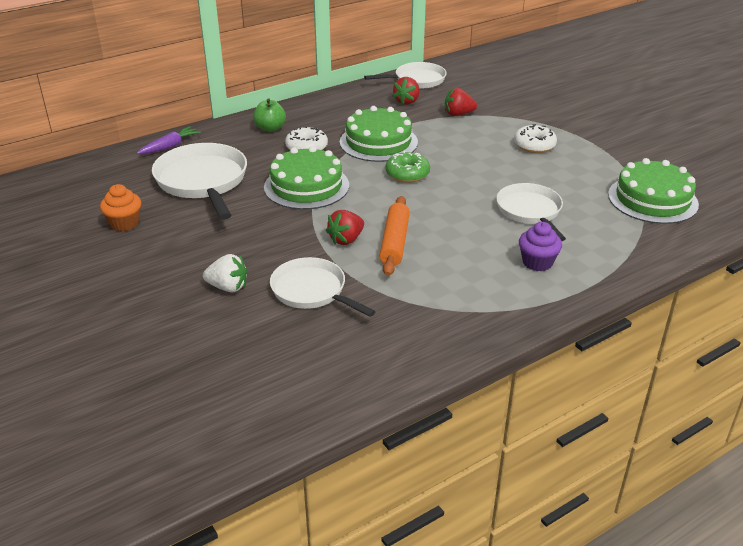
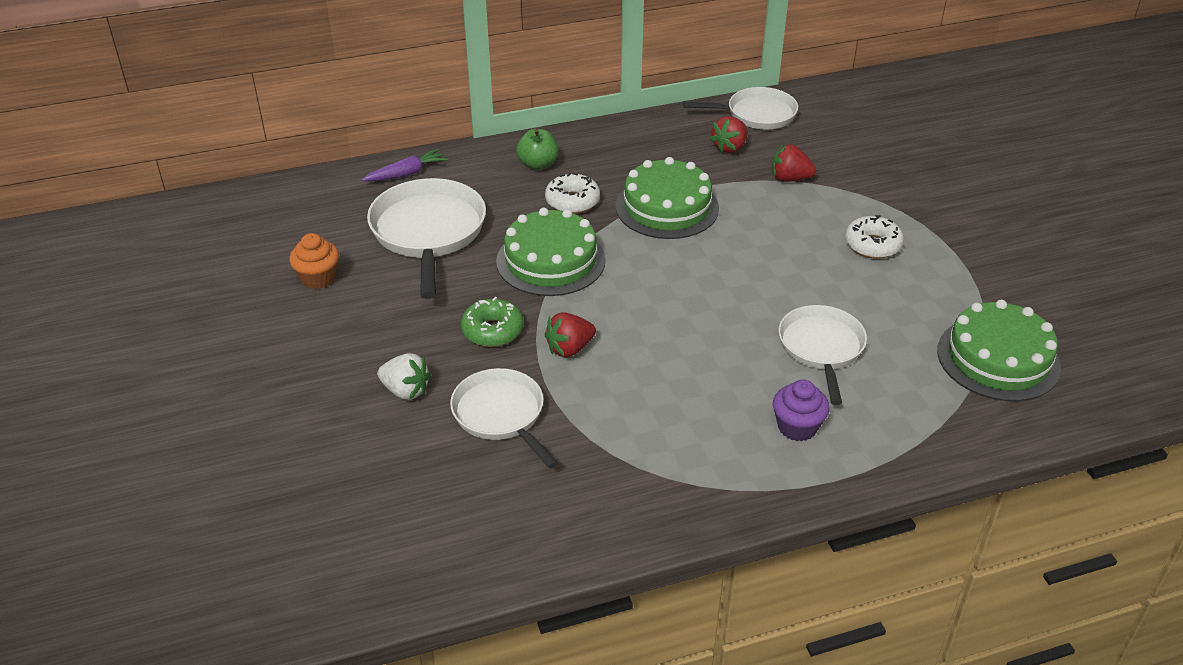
camera: 15 degrees right, 5 degrees up
(395, 242) = (628, 364): orange rolling pin -> none
(407, 174) = (684, 263): green donut -> green donut (492, 331)

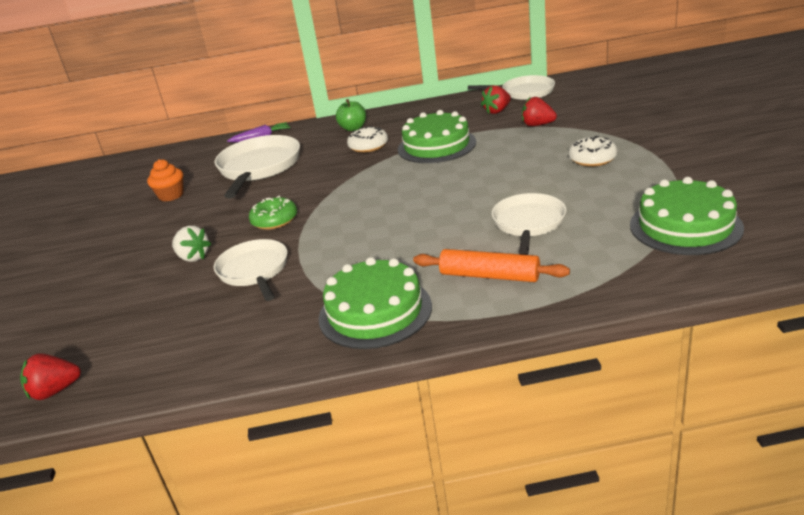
camera: 15 degrees right, 10 degrees down
(550, 261) = (337, 179): green cake -> green cake (375, 312)
(570, 349) = (326, 229): red strawberry -> red strawberry (55, 391)
(797, 427) = (489, 276): purple cupcake -> orange rolling pin

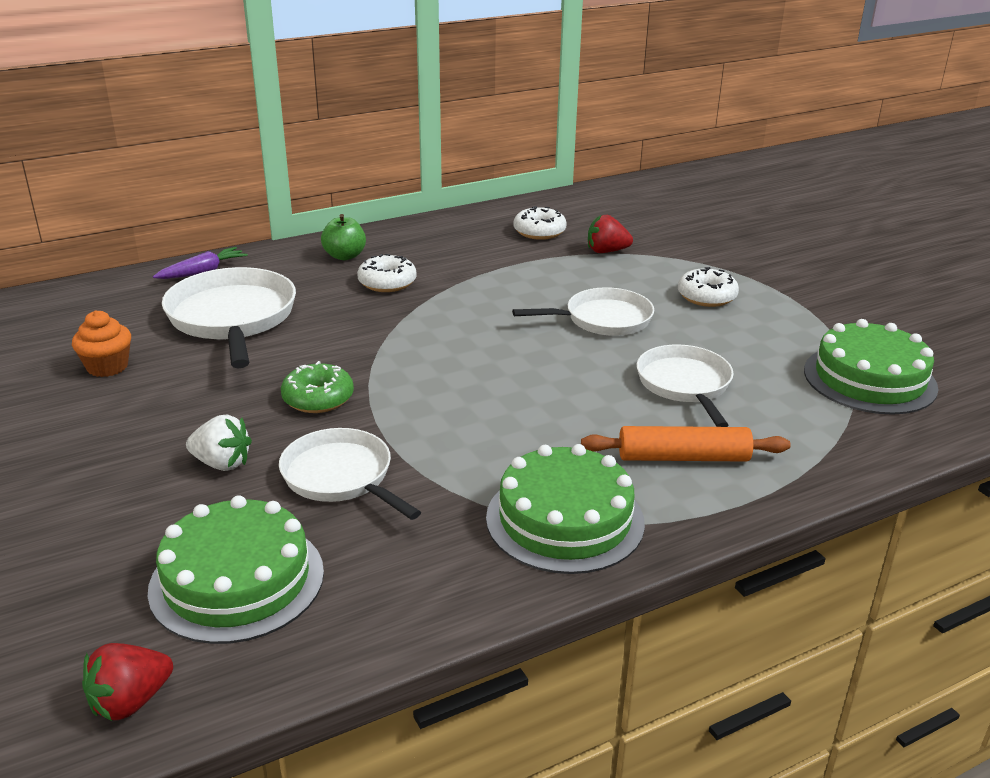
camera: 25 degrees left, 0 degrees up
(436, 145) = (488, 281): green cake -> green cake (237, 580)
(497, 111) = (539, 232): red strawberry -> white donut
(524, 92) = (558, 206): white pan -> white pan (602, 319)

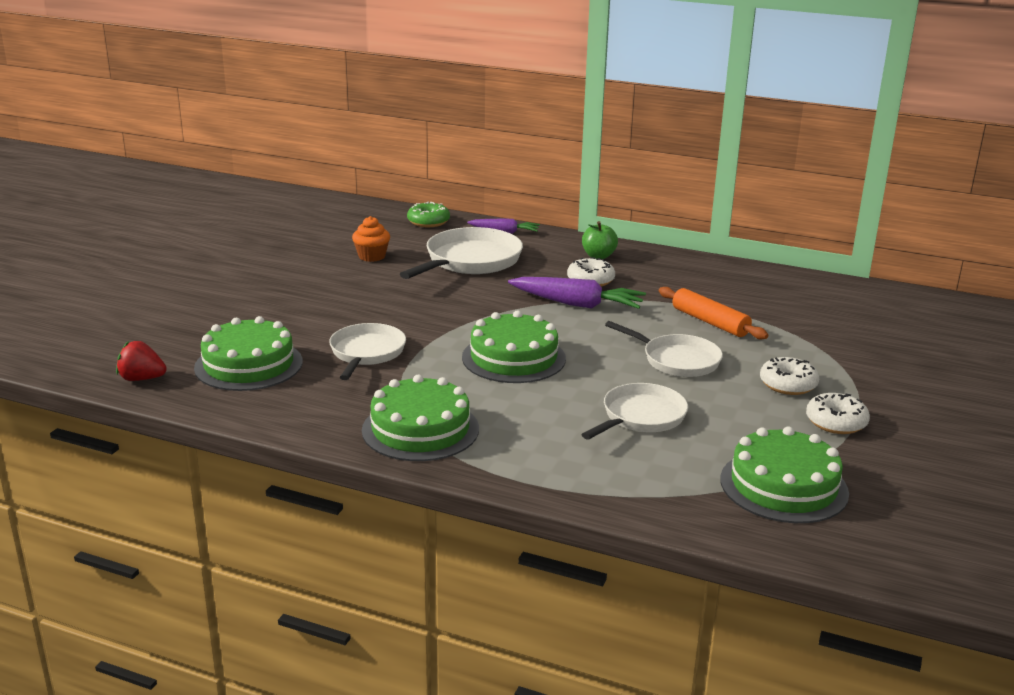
camera: 50 degrees right, 5 degrees down
(222, 463) = (333, 320): white strawberry -> none
(318, 398) = (429, 316): green donut -> green donut (428, 222)
(424, 311) = (576, 304): none -> purple carrot
(484, 394) = (513, 358): none -> green cake
(539, 232) = (761, 295): white donut -> white donut (836, 422)
(606, 251) = (782, 327): red strawberry -> none
(683, 457) = (547, 445): orange rolling pin -> orange rolling pin (710, 322)

